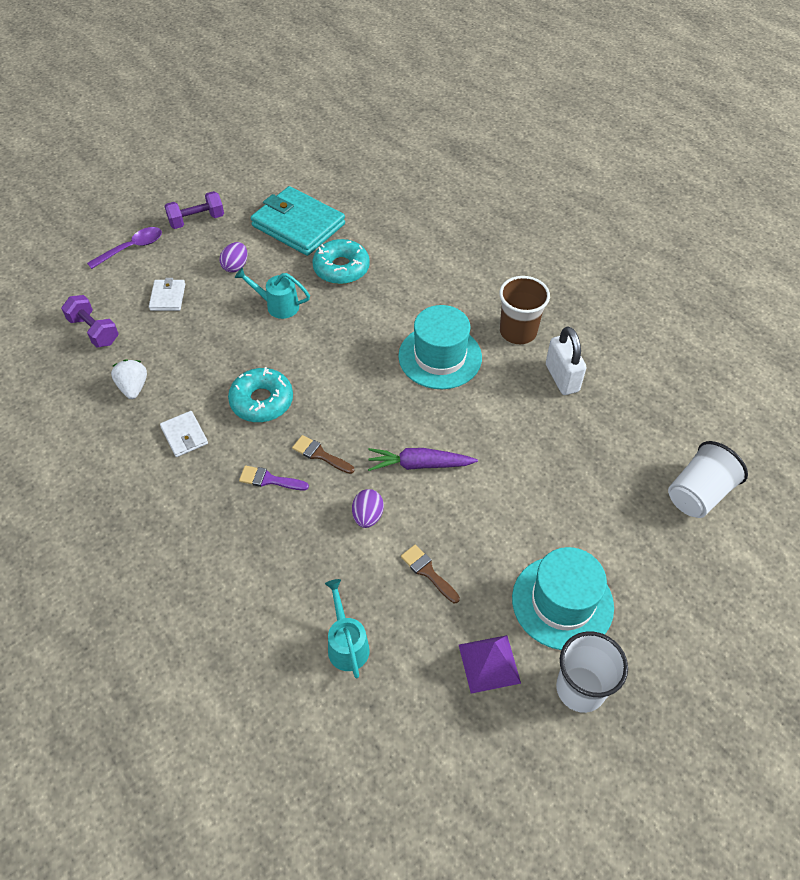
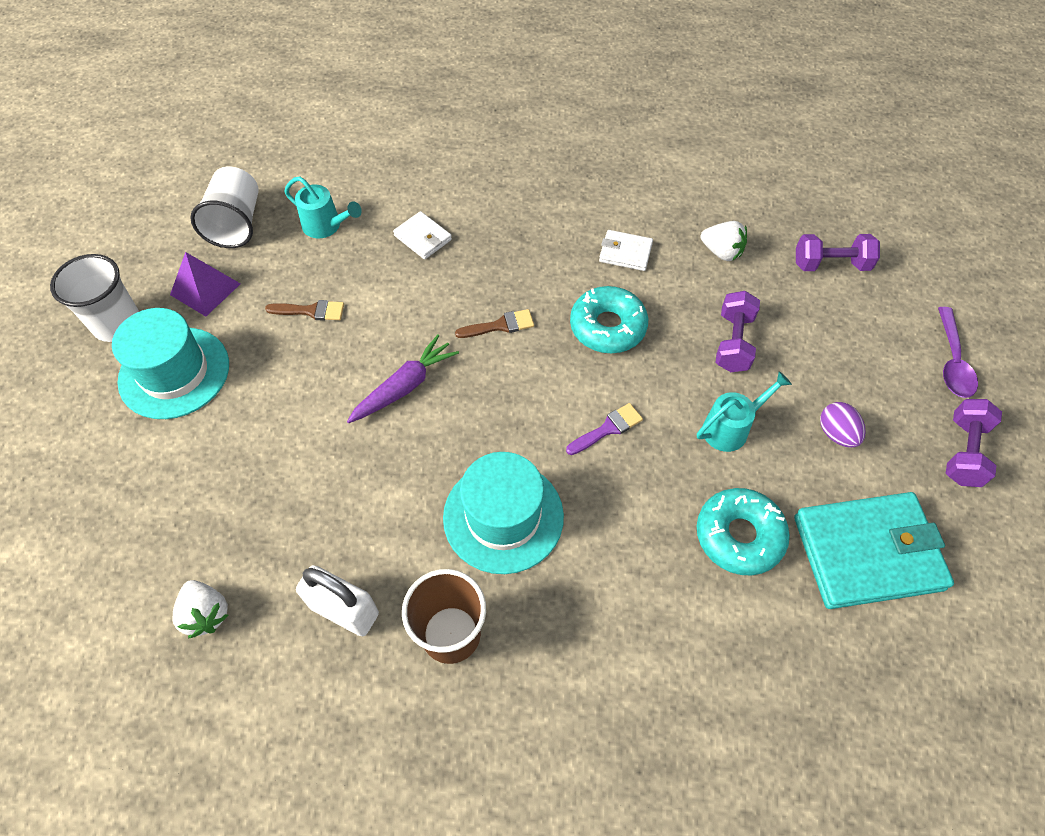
camera: 135 degrees right, 5 degrees up
(168, 297) = (833, 345): white wallet -> white wallet (423, 238)
(212, 338) = (733, 342): none -> purple dumbbell
(269, 480) = (515, 276): purple brush -> purple brush (607, 429)
(367, 516) = (403, 312): purple egg -> none
(637, 429) = (206, 614): none -> white strawberry
(698, 494) = (90, 585): white cup -> white cup (236, 224)

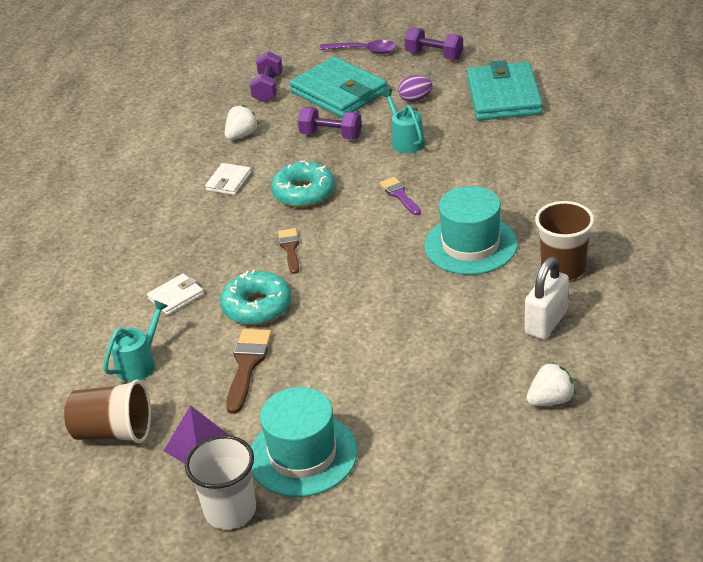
camera: 80 degrees left, 20 degrees down
(236, 224) = (114, 432): white cup -> brown cup
(311, 311) = (247, 365): brown brush -> brown brush, size x1.51
(405, 386) = (344, 300): purple carrot -> none
(739, 536) = (490, 143): turquoise donut -> turquoise donut (257, 306)
(836, 341) = (339, 92): none -> turquoise wallet

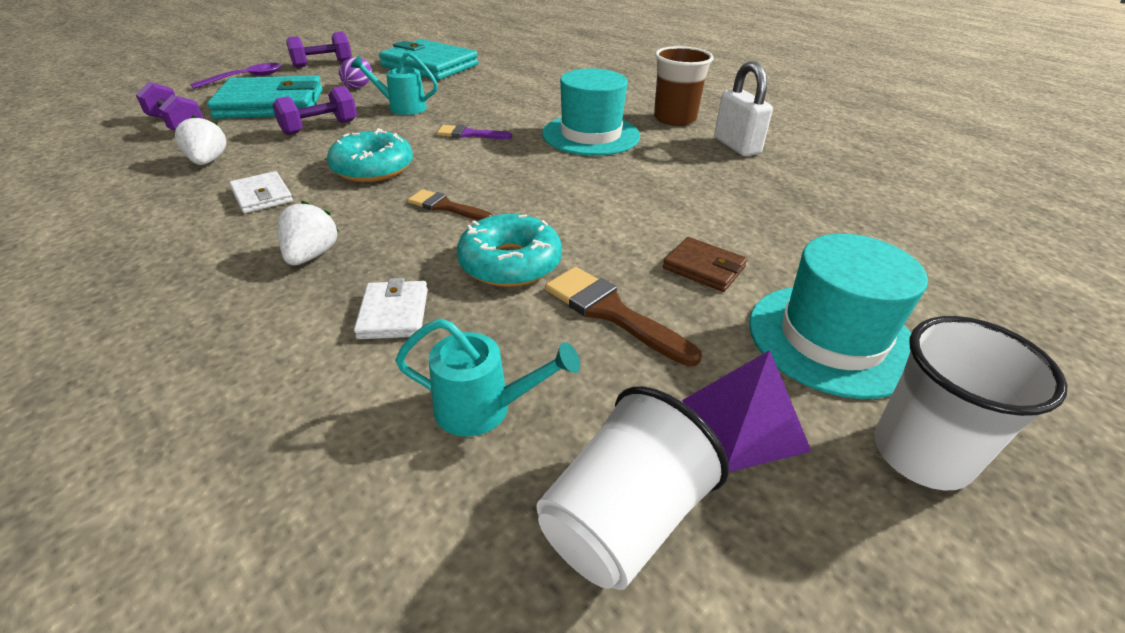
camera: 60 degrees left, 0 degrees up
(114, 432) = (623, 519): brown cup -> white cup
(140, 363) = (484, 408): turquoise watering can -> turquoise watering can turned 120 degrees clockwise
(329, 379) = (704, 268): none -> brown wallet
(550, 400) = (845, 178): white strawberry -> white strawberry (311, 255)

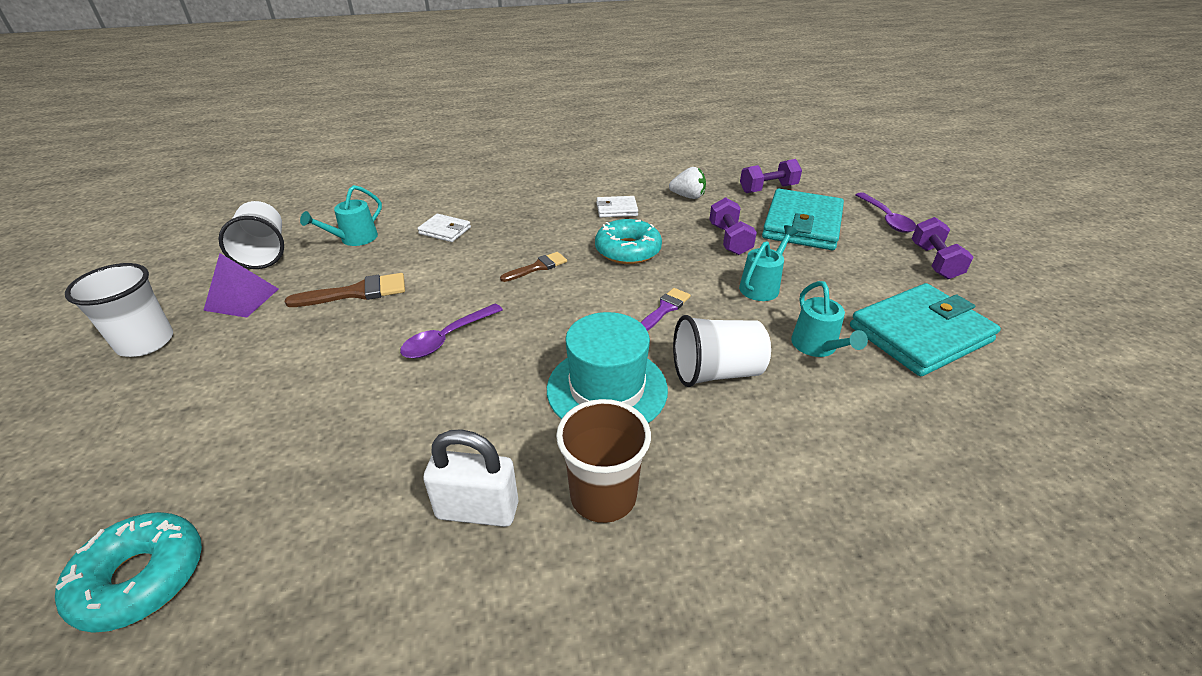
camera: 120 degrees right, 0 degrees up
(311, 255) = (526, 217): white strawberry -> none
(358, 87) = (841, 272): purple egg -> none
(472, 86) = (817, 347): none -> turquoise watering can
(510, 263) = (444, 273): turquoise donut -> turquoise donut (141, 578)
(532, 108) = (716, 372): none -> white cup
(615, 213) = (447, 338): none -> purple spoon
(704, 268) = (339, 348): brown wallet -> none
(832, 338) = (220, 364): turquoise hat -> none

